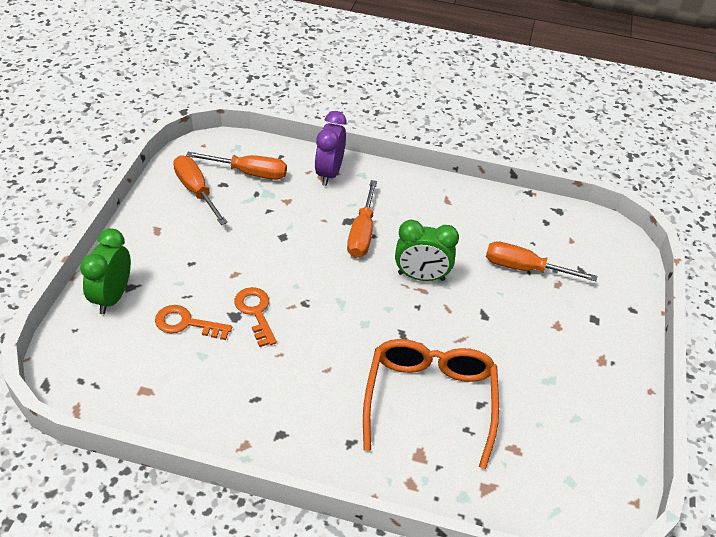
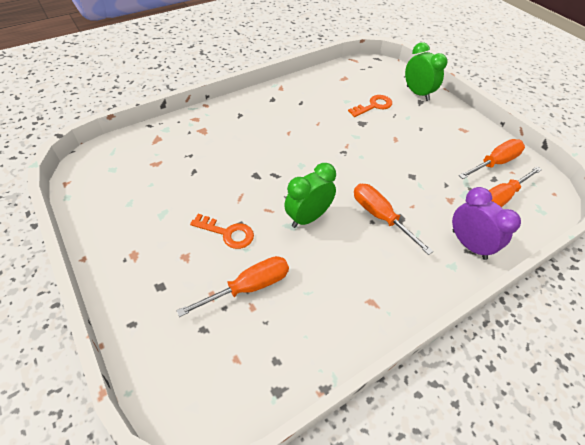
camera: 135 degrees right, 5 degrees up
(196, 190) = (495, 163): orange screwdriver -> orange screwdriver turned 45 degrees counterclockwise
(255, 312) = (356, 131): orange key -> orange key (227, 233)
(429, 401) = (222, 154): orange glasses -> none

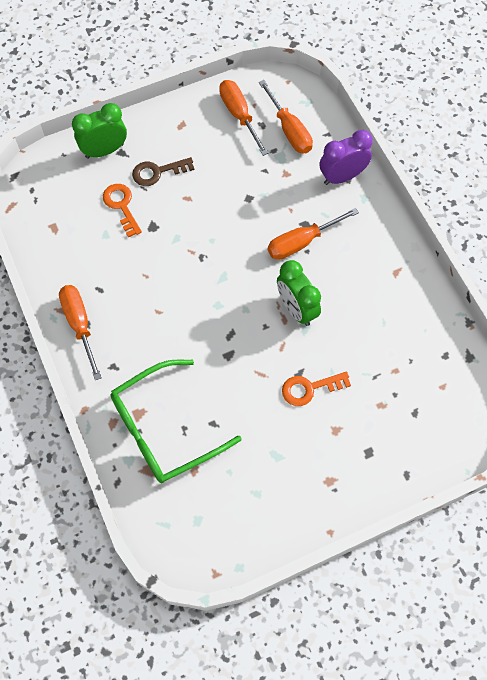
camera: 80 degrees left, 15 degrees up
(189, 144) = (164, 429): none -> green glasses
(227, 233) = (309, 388): orange key -> orange key turned 135 degrees counterclockwise
(250, 287) = (374, 371): orange screwdriver -> orange screwdriver (79, 324)
(412, 121) = (157, 172): none -> brown key

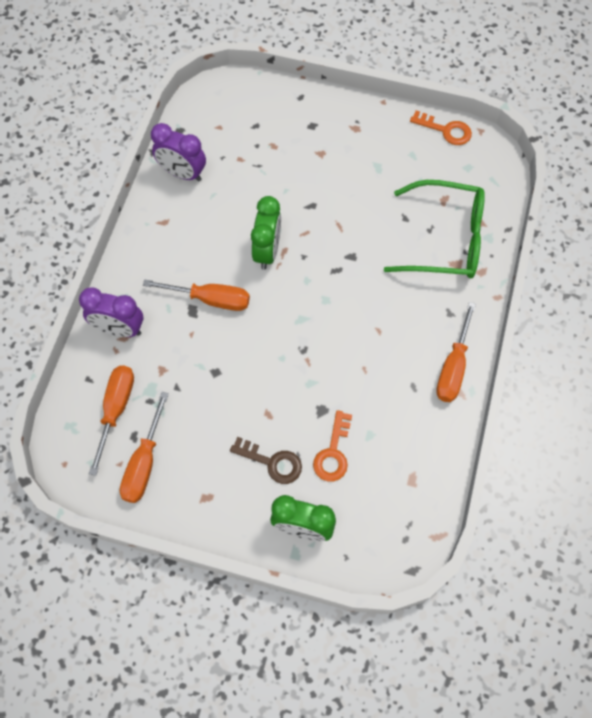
camera: 140 degrees left, 0 degrees up
(309, 388) = (313, 191): orange key -> orange key (446, 130)
(425, 321) = (182, 173): none -> purple clock

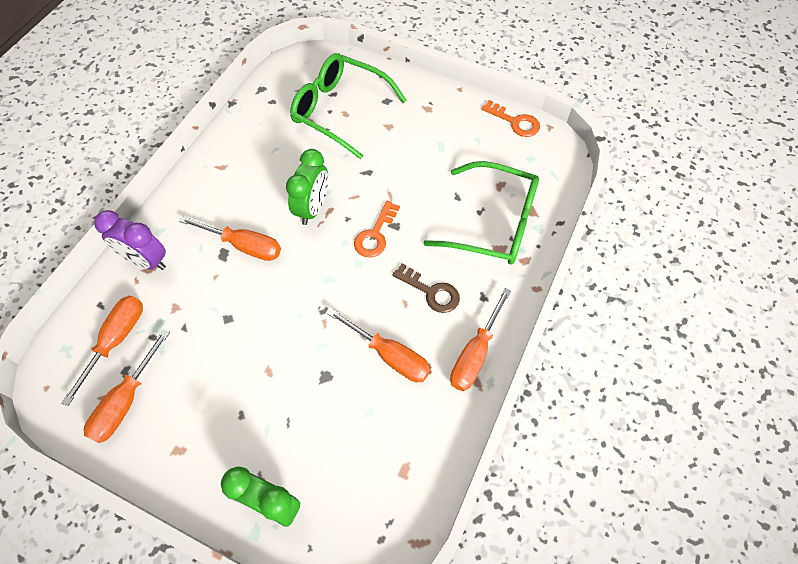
camera: 10 degrees right, 5 degrees down
(182, 173) = (252, 126): purple clock -> none
(267, 143) = (340, 110): none -> green glasses
(272, 462) = (258, 424): brown key -> brown key (431, 292)
(333, 452) = (325, 425): orange key -> orange key (375, 235)
(376, 382) = (390, 356): none -> orange screwdriver

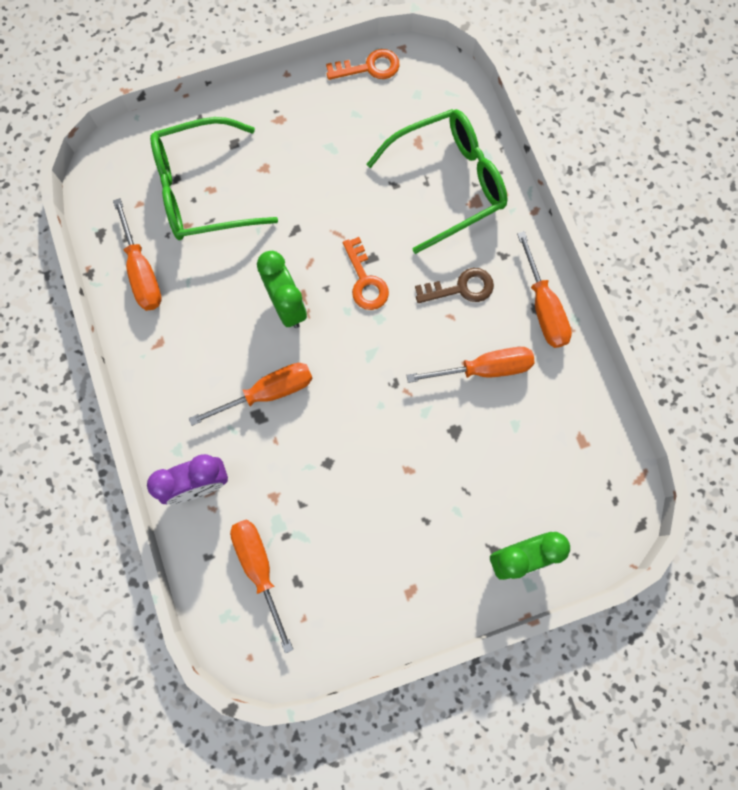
camera: 45 degrees left, 15 degrees up
(125, 402) = (327, 602): orange screwdriver -> orange screwdriver (142, 272)

